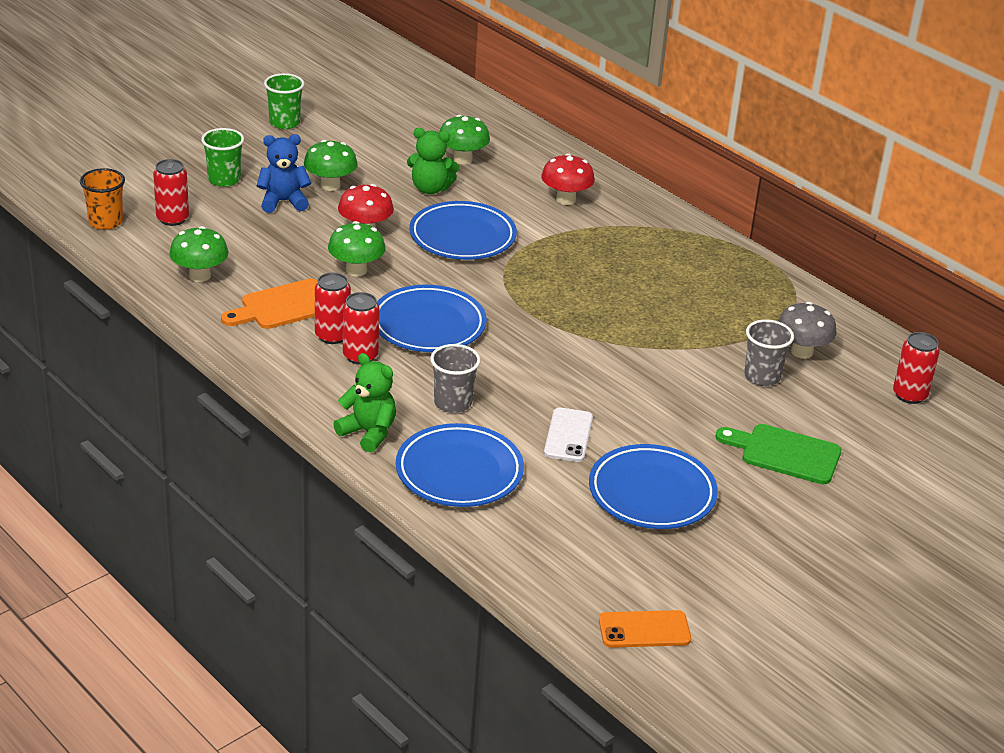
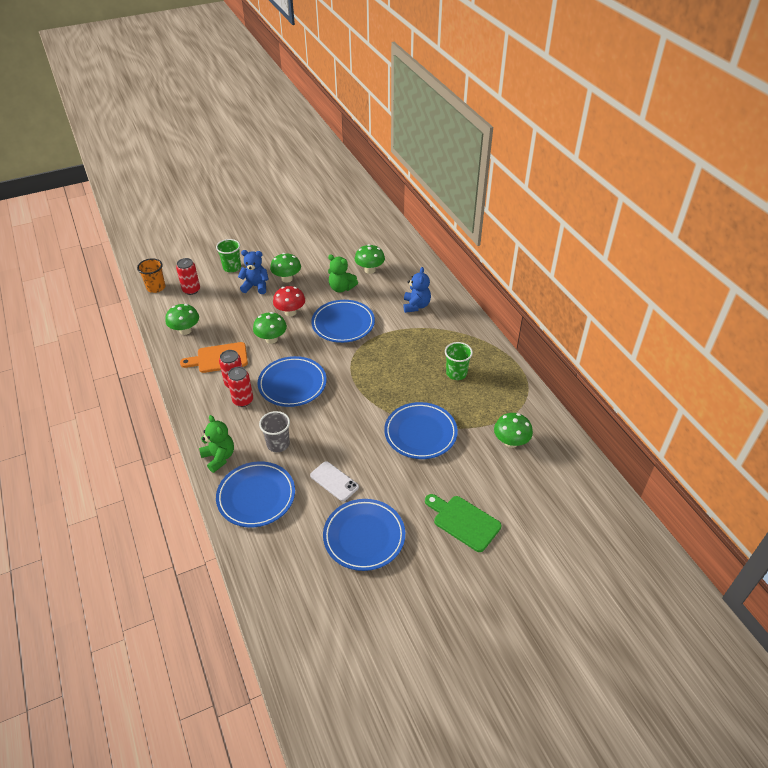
camera: 20 degrees right, 10 degrees up
(284, 122) = (284, 233): green cup -> green cup (456, 373)
(565, 199) = (416, 306): red mushroom -> blue teddy bear
(568, 435) = (334, 481): white phone -> white phone turned 75 degrees counterclockwise
(644, 630) = (307, 648): orange phone -> none
(664, 359) = (420, 433): none -> blue plate
(762, 376) = (476, 457): grey cup -> none
(802, 352) = (511, 442): grey mushroom -> green mushroom
(909, 395) = (568, 489): red can -> none

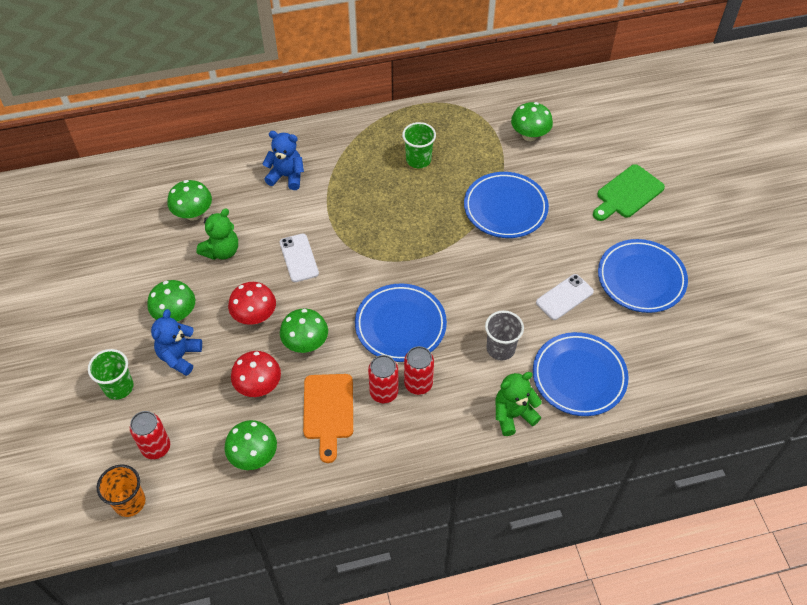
camera: 80 degrees left, 10 degrees up
(236, 323) = (258, 386): none -> red mushroom
(343, 324) = (299, 258): blue plate -> white phone

